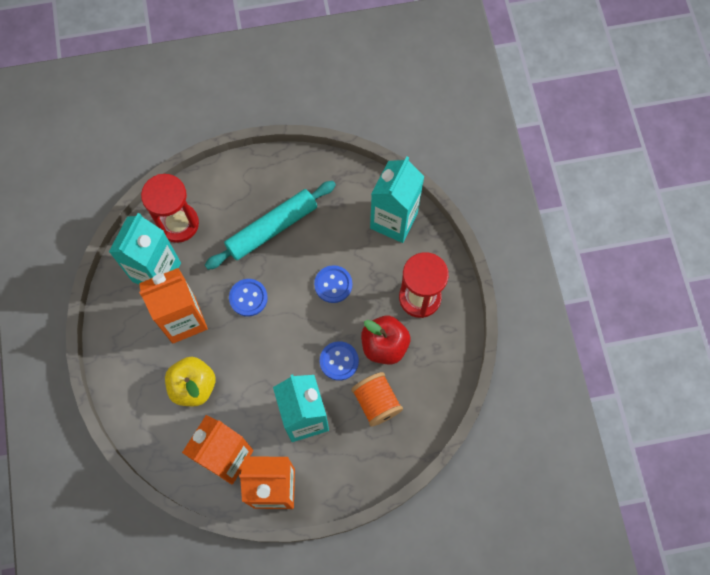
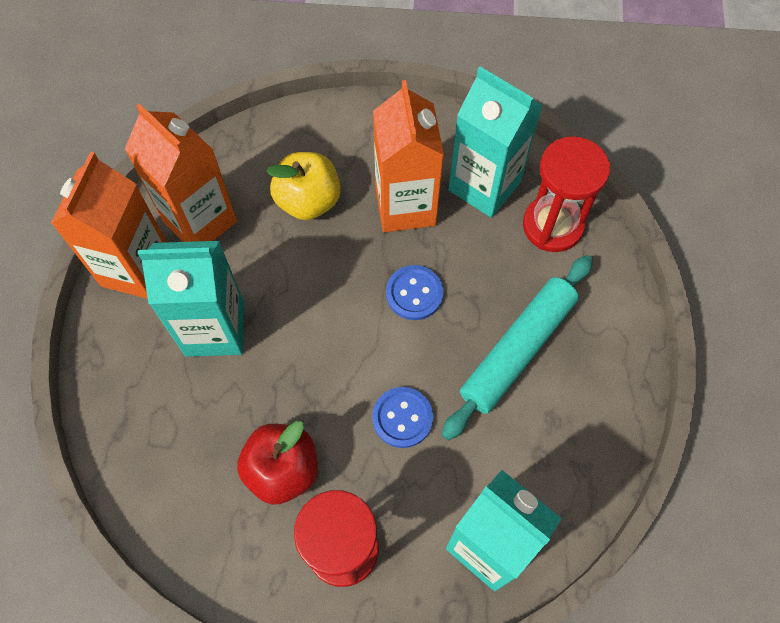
camera: 105 degrees right, 5 degrees down
(272, 228) = (517, 350): turquoise rolling pin -> turquoise rolling pin turned 60 degrees clockwise
(339, 361) = (280, 396): blue button -> none
(376, 402) = (200, 434): orange spool -> none

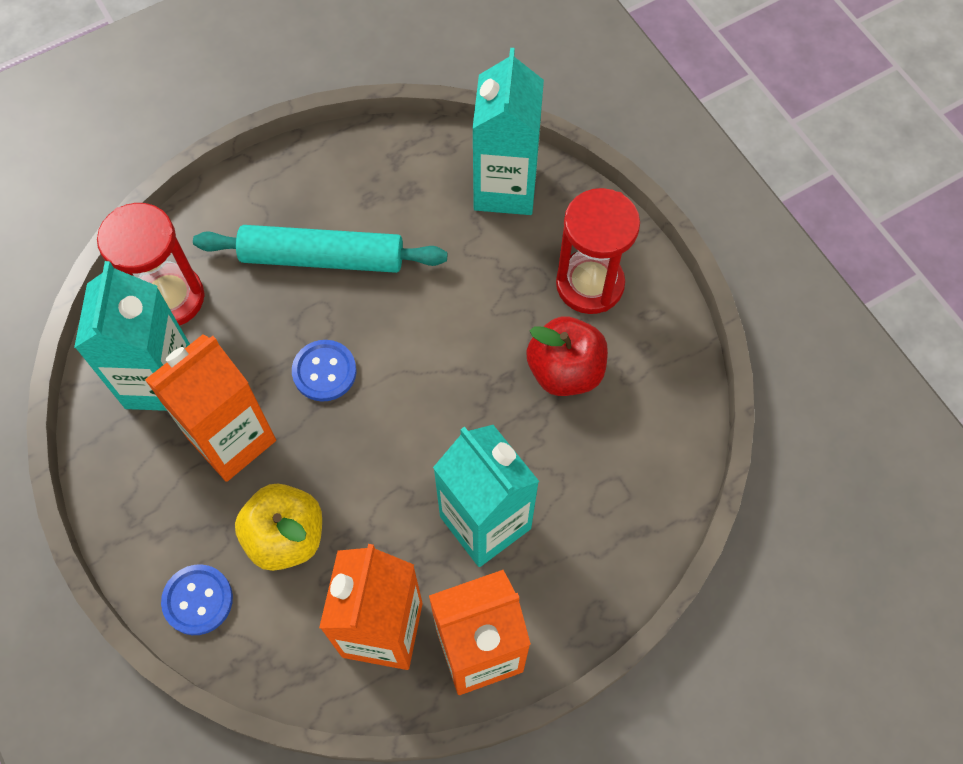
camera: 125 degrees left, 0 degrees up
(402, 418) = (450, 308): blue button -> blue button (198, 600)

